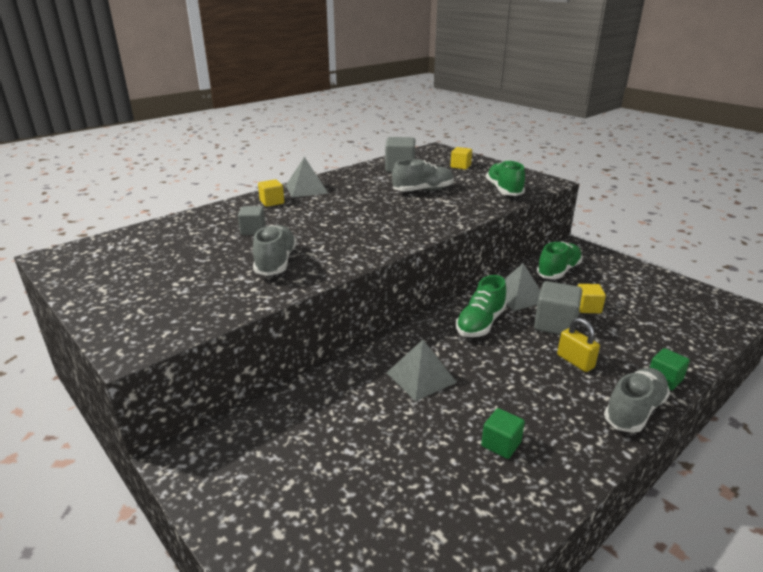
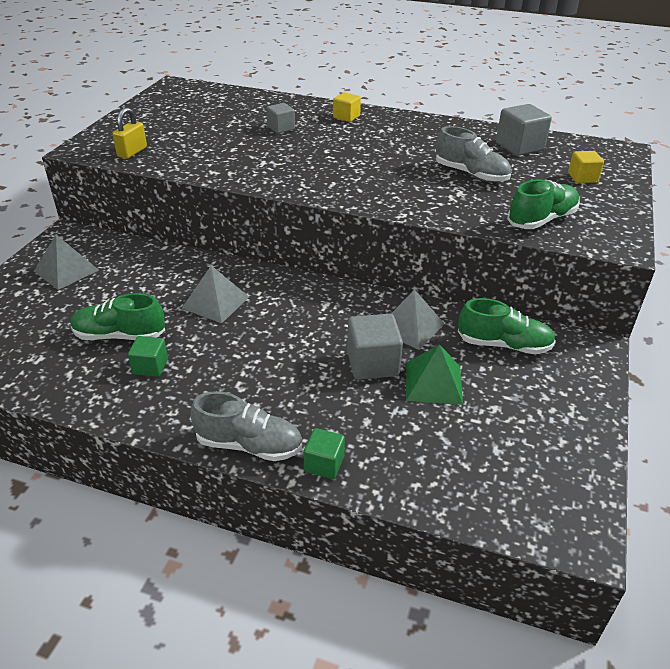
camera: 60 degrees right, 10 degrees up
(276, 262) = (233, 154): grey shoe -> none
(306, 189) = (395, 121): grey pyramid -> grey pyramid (66, 270)
(480, 324) = (330, 314): green shoe -> green shoe (120, 336)
(575, 361) = (309, 390): yellow padlock -> yellow padlock (132, 152)
(587, 308) = (433, 383): yellow cube -> green pyramid

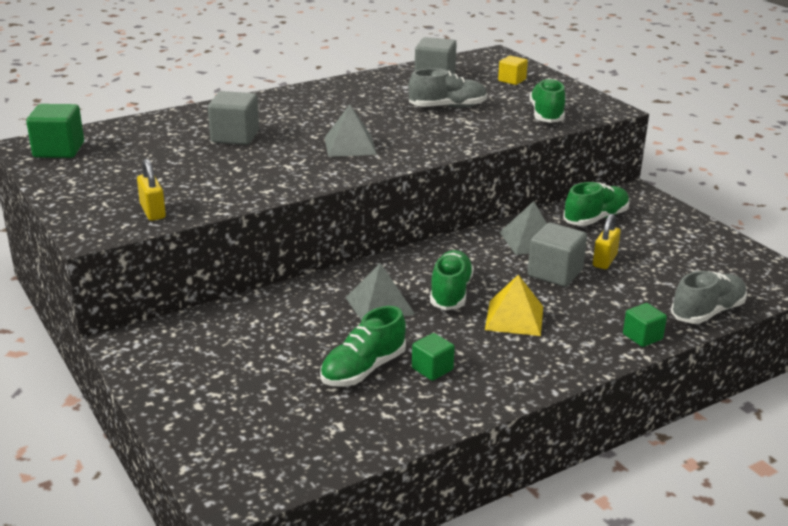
camera: 50 degrees left, 10 degrees down
(66, 270) = (201, 364): grey pyramid -> grey pyramid (350, 146)
(180, 94) = (59, 150): none -> green cube
(249, 445) = (588, 359): grey shoe -> grey shoe (707, 312)
(271, 374) = (514, 318): none -> yellow pyramid
(272, 325) = (450, 293): none -> green shoe
(281, 128) = (235, 136): grey cube -> grey cube, size x1.64
(346, 117) = (266, 106): yellow cube -> none
(433, 383) = (604, 260): green pyramid -> yellow padlock

